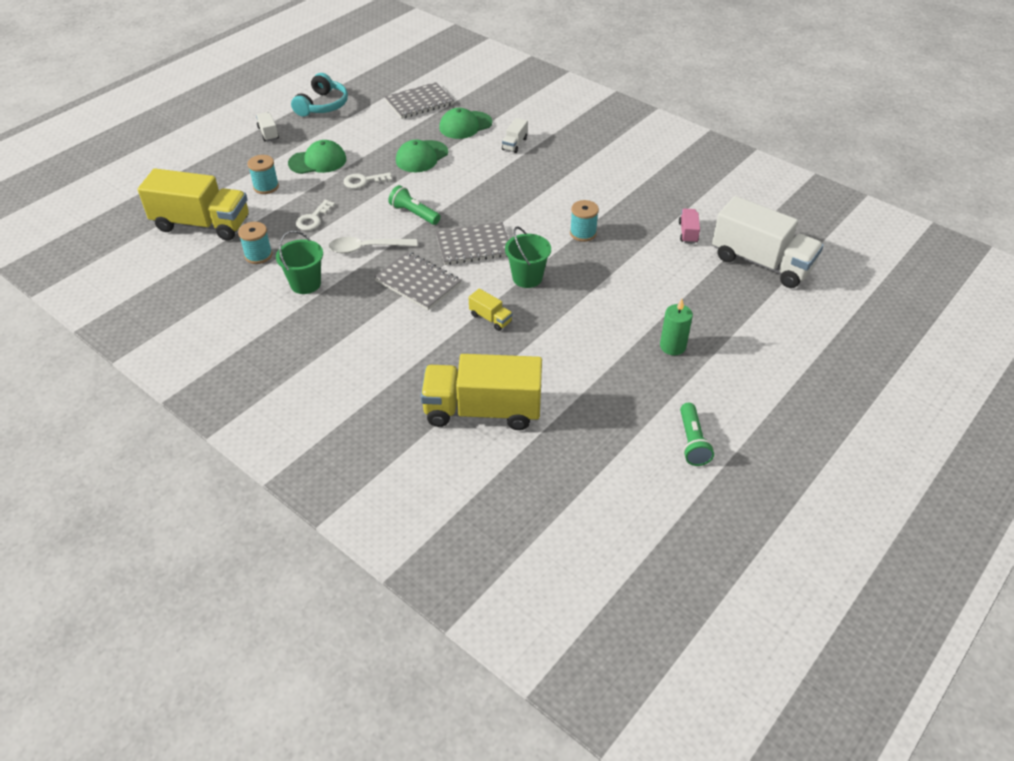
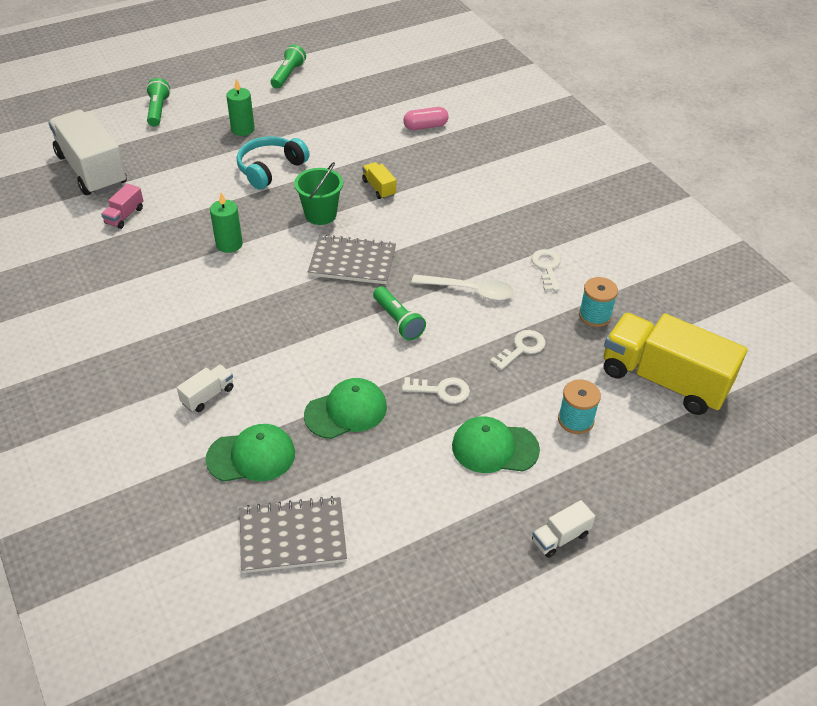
camera: 160 degrees left, 0 degrees up
(268, 133) = (560, 537): white truck -> white truck turned 60 degrees clockwise
(305, 284) = (547, 267): green bucket -> white key
(322, 105) = (456, 585): turquoise headphones -> turquoise headphones (270, 169)
(418, 282) = (430, 238): grey notebook -> none
(482, 410) = (425, 126): yellow truck -> pink capsule
(583, 233) = (229, 244): turquoise spool -> green candle
(779, 344) = (158, 110): none -> green flashlight

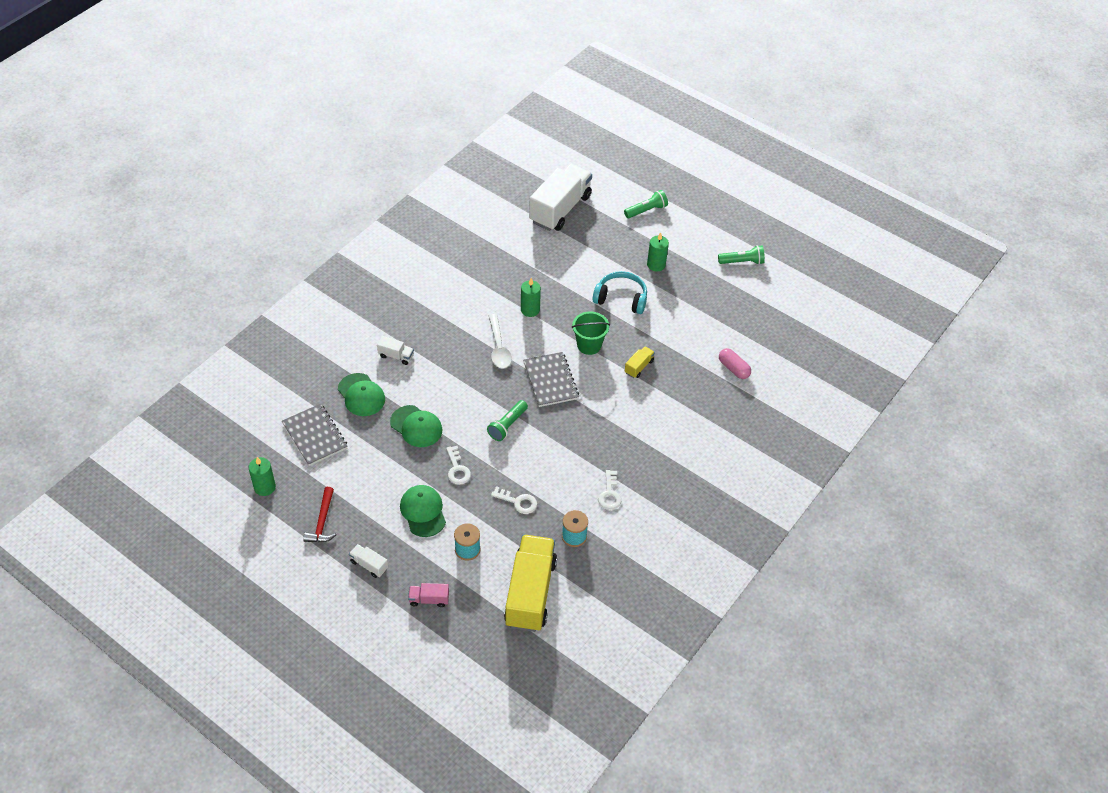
camera: 65 degrees right, 5 degrees up
(124, 216) = (526, 246): pink truck -> pink truck (429, 599)
(355, 636) = (265, 487): none -> green candle
(458, 574) = (322, 521): none -> red hammer
(469, 291) = (558, 455): white spoon -> white spoon (499, 347)
(547, 267) = (609, 494): white key -> white key turned 120 degrees clockwise

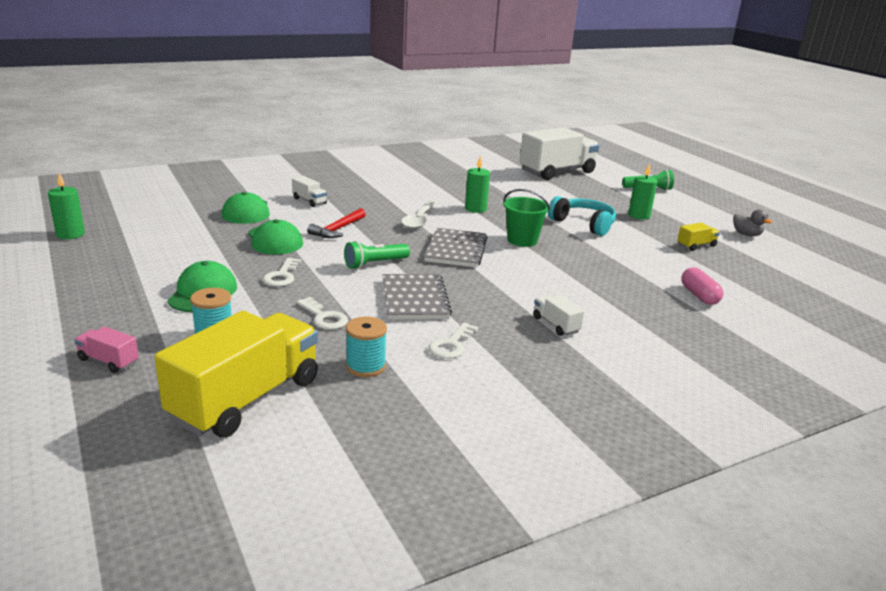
camera: 25 degrees right, 25 degrees down
(315, 436) = (167, 220): grey notebook -> grey notebook (415, 299)
(322, 521) = (87, 269): red hammer -> red hammer (338, 229)
(369, 565) = (84, 312): white truck -> white truck (556, 325)
(639, 367) = (571, 266): yellow truck -> yellow truck (696, 245)
(742, 262) = (746, 234): green flashlight -> grey duck

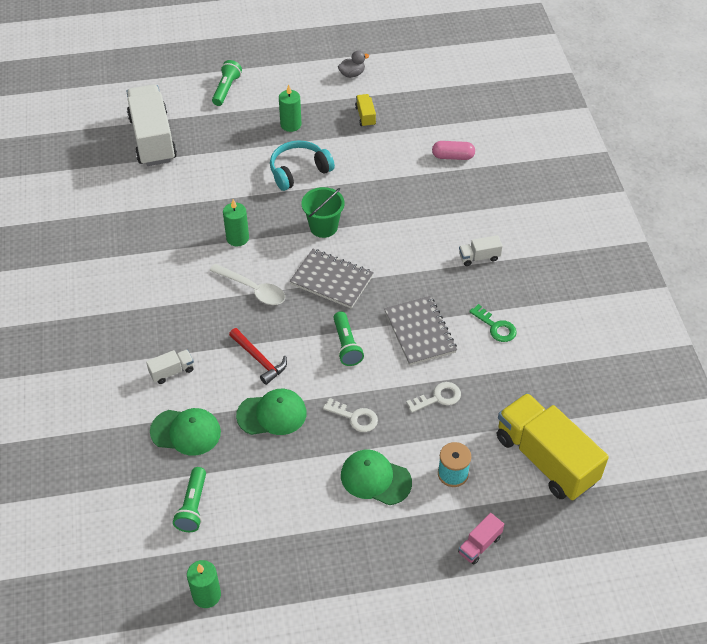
camera: 70 degrees left, 25 degrees up
(166, 221) = (193, 506): none -> green flashlight
(365, 366) = (516, 384): turquoise spool -> none
(415, 299) = (420, 332): grey notebook -> grey notebook turned 60 degrees clockwise
(451, 345) = (496, 327): white key -> green key

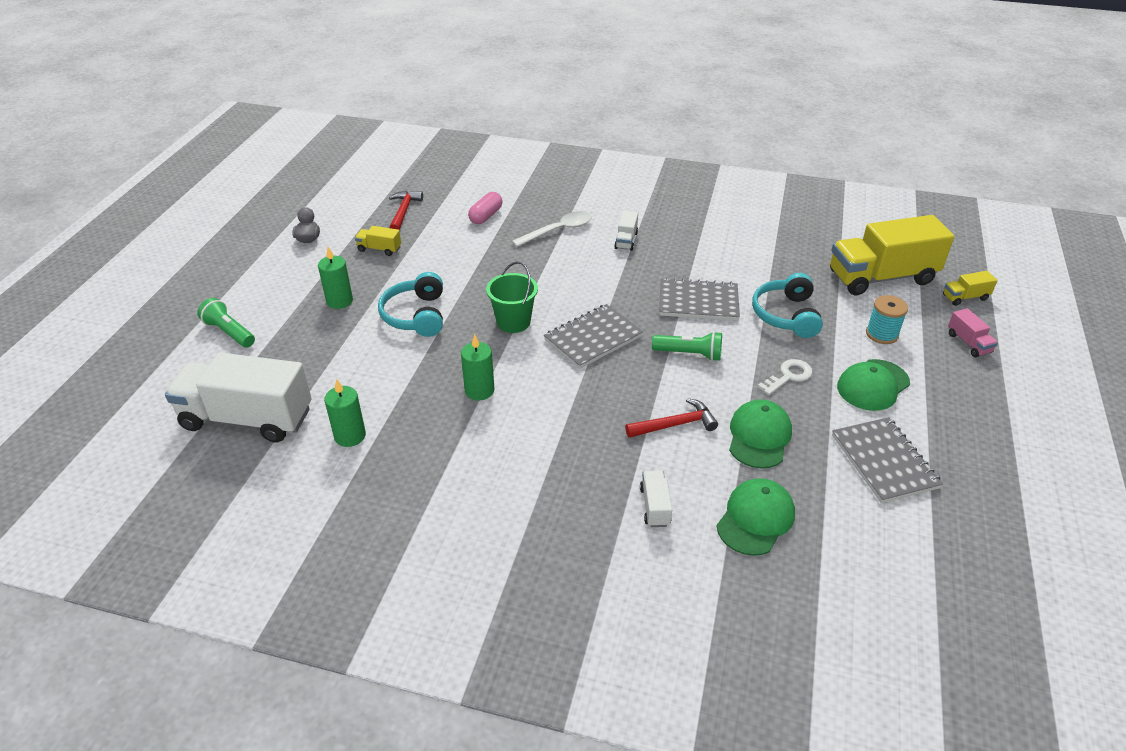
camera: 65 degrees left, 10 degrees down
(193, 506) = (870, 543): green flashlight -> none
(206, 595) = (1002, 565): green candle -> green candle (350, 436)
(253, 289) = (567, 400): white spoon -> white spoon (558, 230)
(284, 501) = (884, 461): none -> grey notebook
(424, 107) = (403, 212): none -> red hammer
(438, 397) = (786, 315): white key -> turquoise headphones
(496, 327) = (717, 257): green key -> none
(555, 534) = (965, 297): none -> yellow truck

